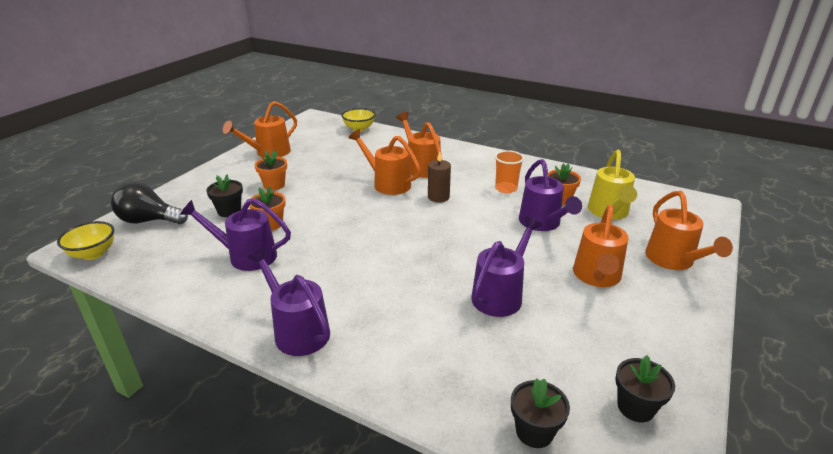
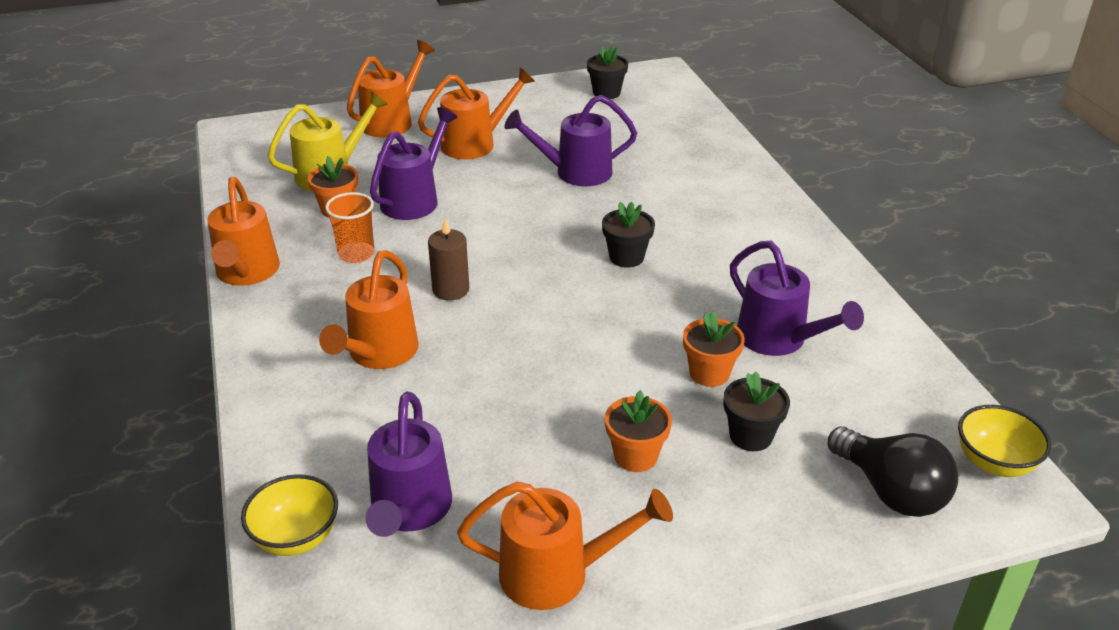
camera: 135 degrees left, 5 degrees up
(297, 330) = (785, 235): purple watering can -> purple watering can (409, 511)
(387, 183) = (473, 351): orange watering can -> orange watering can (246, 274)
(534, 432) = (684, 113): black flower pot -> black flower pot (626, 257)

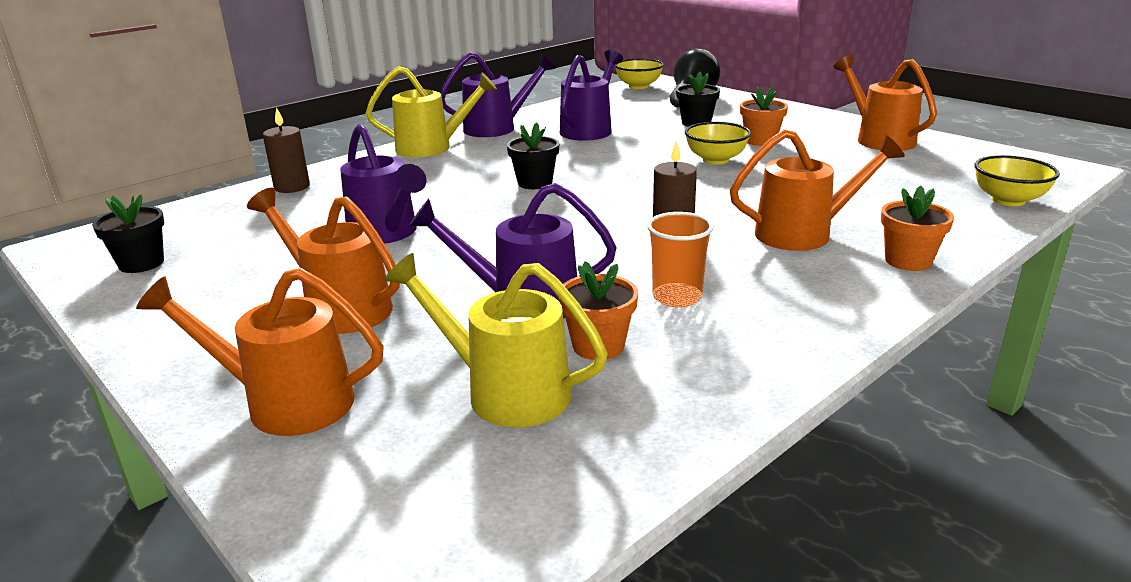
camera: 115 degrees left, 10 degrees down
(246, 274) = (806, 351): orange watering can -> none
(409, 511) = (919, 178): purple watering can -> purple watering can (497, 128)
(598, 388) = (715, 160): none -> yellow bowl
(709, 373) = (652, 138): orange flower pot -> orange flower pot (908, 261)
(716, 148) = (292, 187): none -> brown candle
(781, 227) = (433, 147): none -> yellow watering can

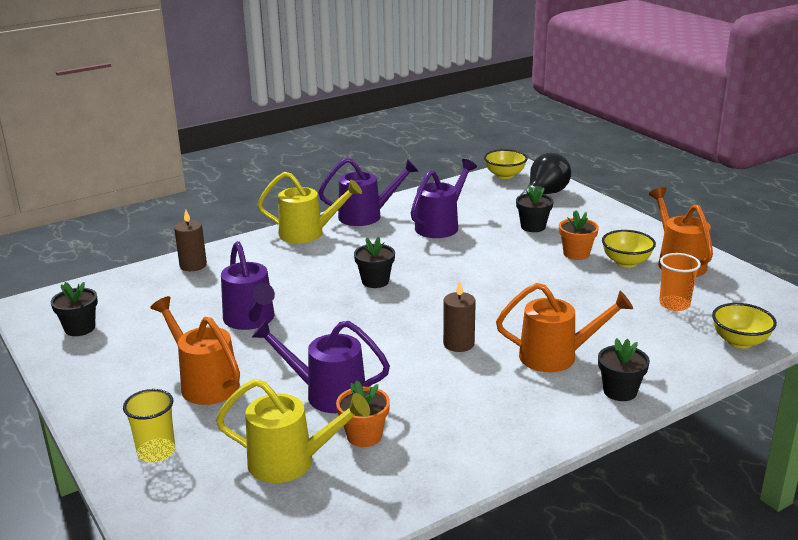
camera: 10 degrees right, 0 degrees up
(285, 402) = (156, 452): orange watering can -> yellow cup
(504, 391) = (292, 462): yellow watering can -> yellow watering can turned 150 degrees clockwise
(677, 297) = (435, 403): orange cup -> orange cup (674, 304)
(715, 160) = (528, 271): yellow bowl -> yellow bowl (626, 262)
(908, 261) = (620, 391): orange flower pot -> black flower pot

